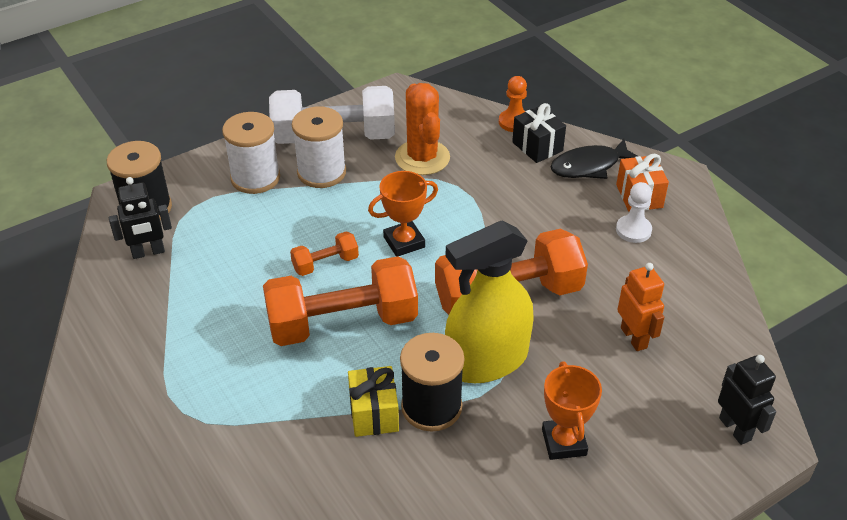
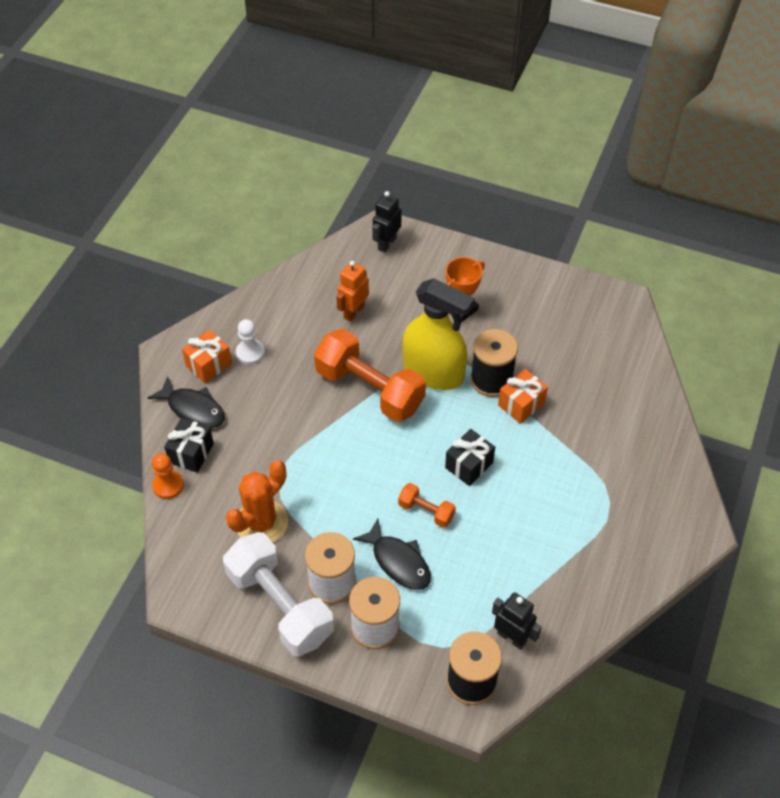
camera: 125 degrees left, 10 degrees up
(296, 220) = (398, 561): none -> black fish
(342, 322) = (469, 465): orange dumbbell -> black gift
(374, 413) = (521, 404): yellow gift -> orange gift
(404, 242) = (366, 477): orange trophy -> none

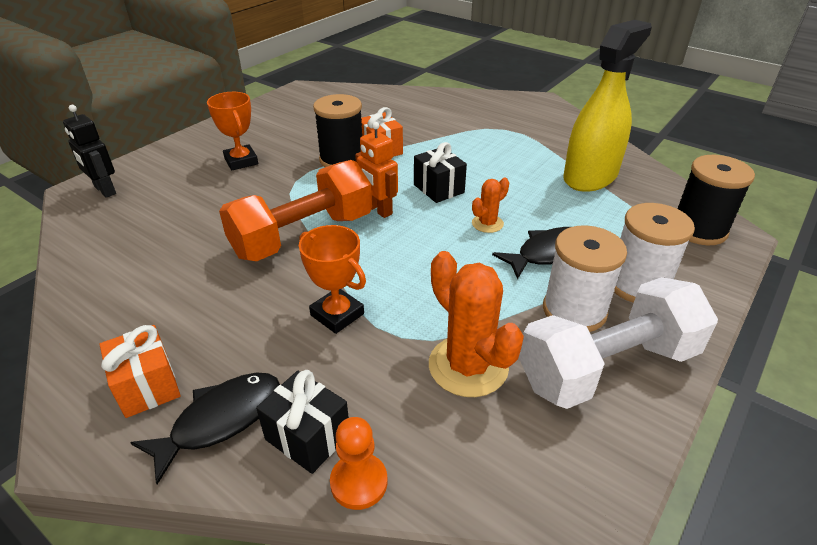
camera: 75 degrees left, 15 degrees down
(250, 353) = (164, 333): white pawn -> none
(290, 438) = (337, 314): none -> orange trophy
(353, 311) = (179, 229): orange robot -> orange robot (378, 210)
(426, 511) = (487, 223): orange dumbbell -> orange cactus
(433, 372) = (309, 190): yellow spray bottle -> yellow spray bottle (590, 177)
(512, 637) = (645, 198): black robot -> none

